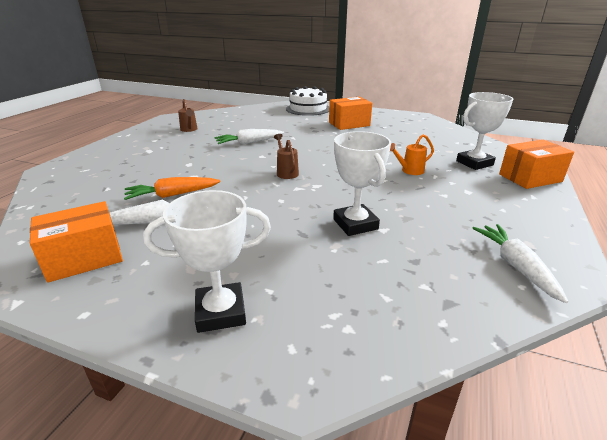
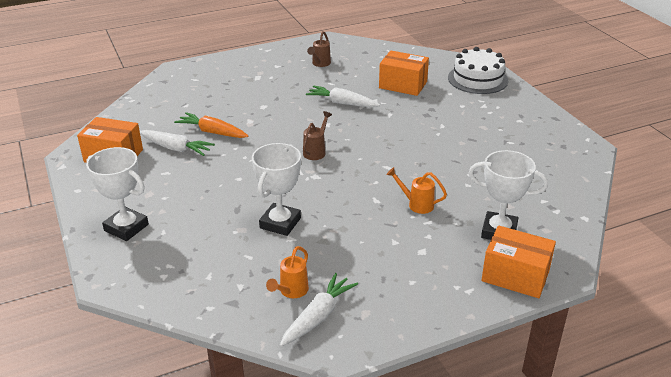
camera: 45 degrees right, 5 degrees up
(349, 124) = (478, 121): orange box -> orange box (403, 85)
(464, 263) = (291, 292): none -> orange watering can

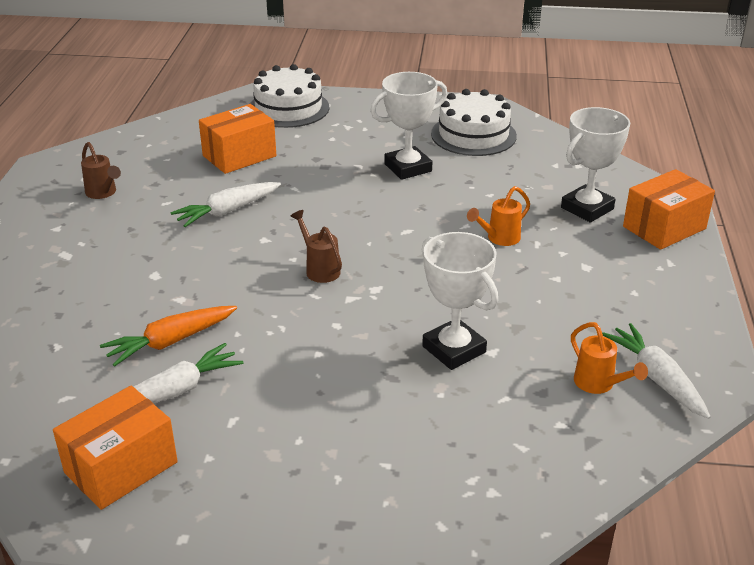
camera: 60 degrees left, 0 degrees up
(126, 228) = (344, 502): white trophy -> white trophy (408, 168)
(538, 154) = (473, 135): none -> white cake

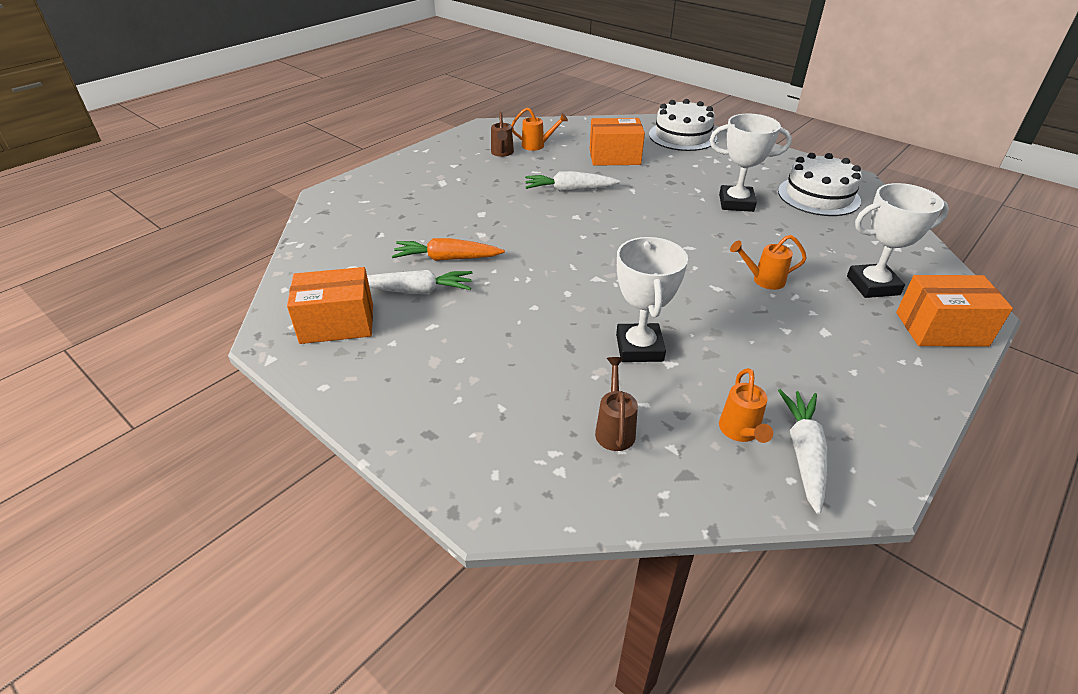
camera: 35 degrees right, 5 degrees up
(136, 170) = (537, 145): none -> orange watering can
(319, 269) = (594, 250): brown watering can -> brown watering can (614, 428)

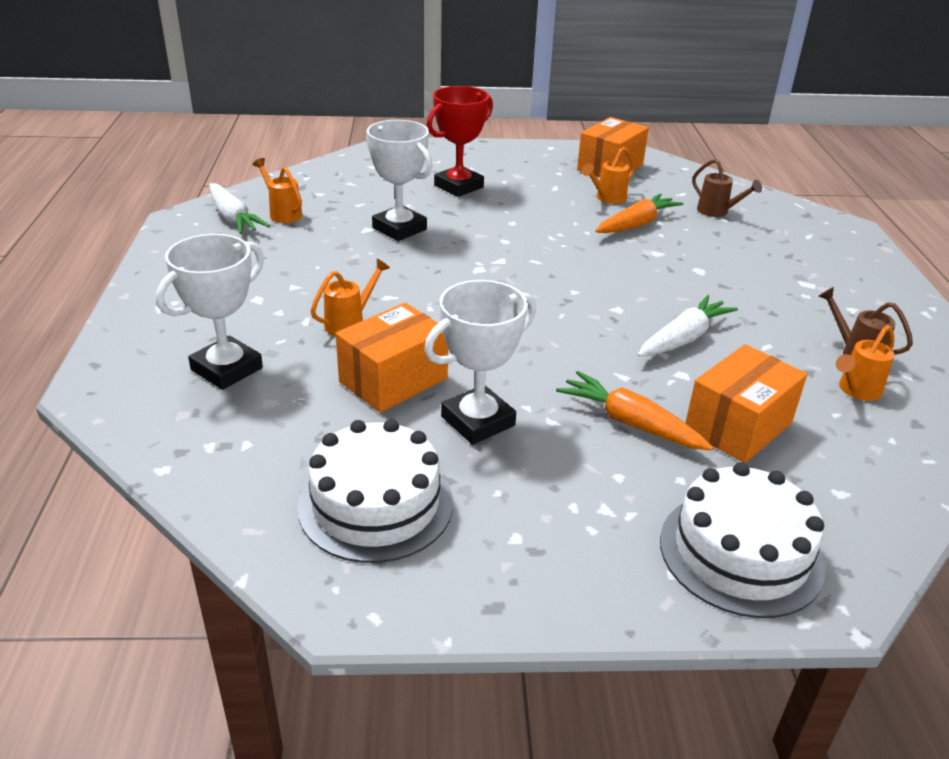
camera: 135 degrees right, 5 degrees down
(417, 291) = (607, 199): white carrot -> orange watering can
(514, 376) = (458, 186): none -> red trophy
(614, 428) = (363, 188): brown watering can -> brown watering can (717, 212)
(661, 175) = (630, 423): none -> orange carrot
(941, 329) = (137, 348): orange box -> orange box (393, 380)

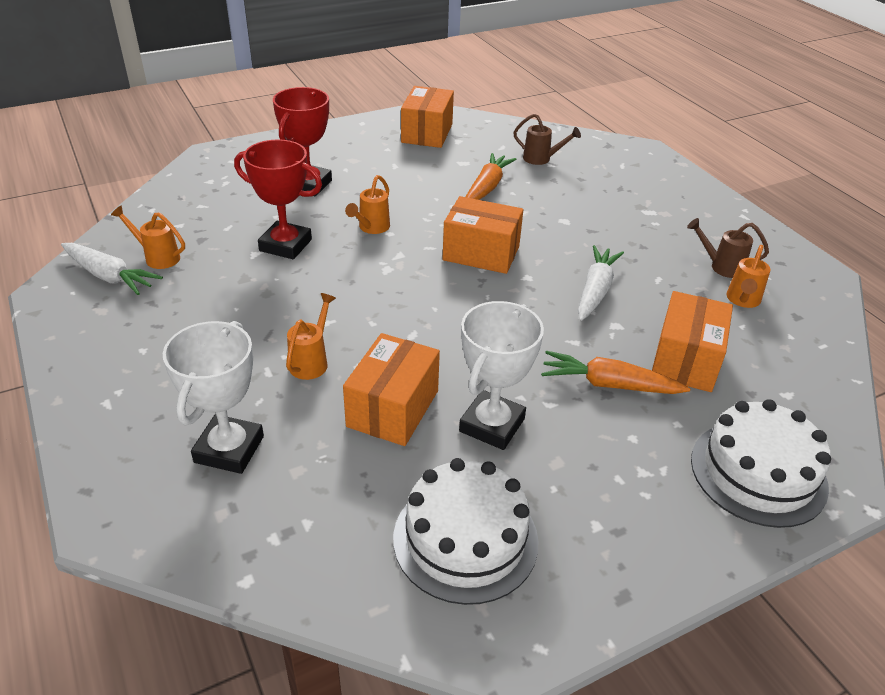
camera: 25 degrees left, 5 degrees up
(399, 229) = (285, 245): white trophy -> red trophy
(584, 278) = (481, 253): none -> orange box
(607, 199) = (446, 167): orange watering can -> orange watering can (371, 228)

